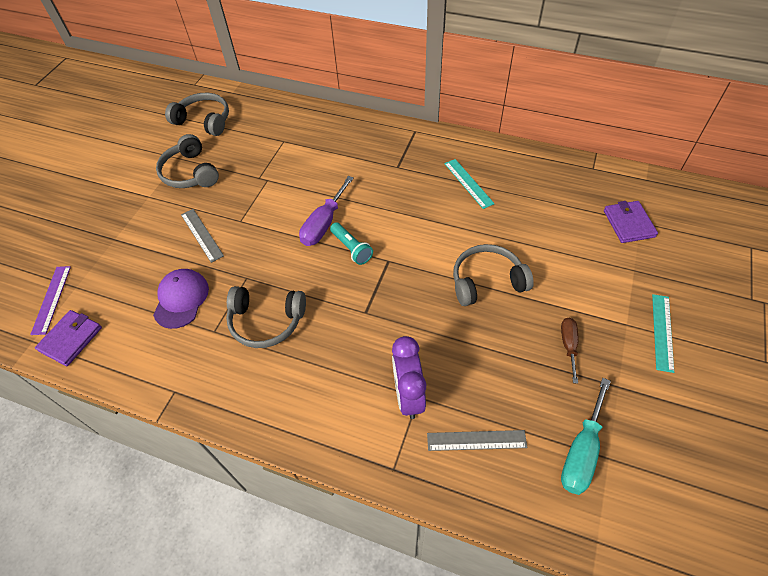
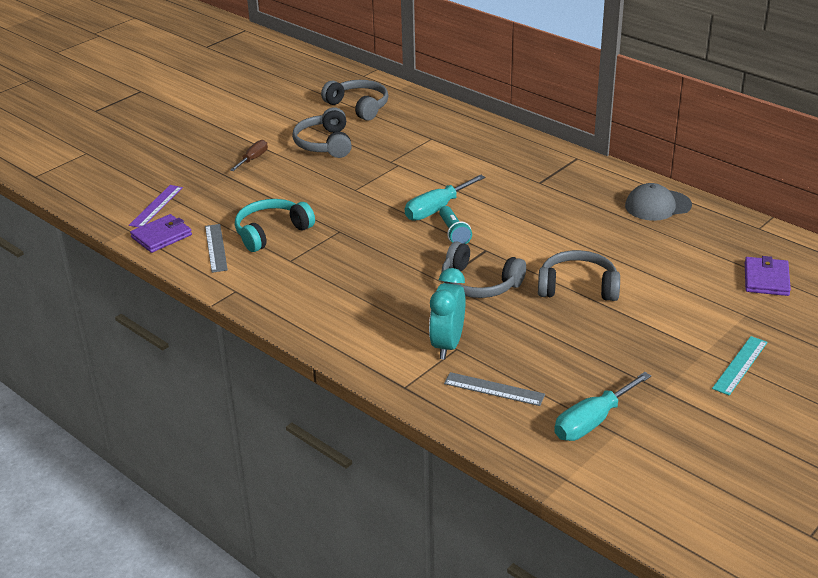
camera: 20 degrees right, 20 degrees down
(181, 299) = (271, 232): purple cap -> turquoise headphones
(201, 235) = (312, 191): grey ruler -> grey ruler (215, 248)
(266, 322) = (342, 265): grey headphones -> grey headphones (479, 284)
(324, 224) = (436, 209): purple screwdriver -> turquoise screwdriver
(408, 395) = (447, 345): purple clock -> turquoise clock
(468, 183) = (608, 210): turquoise ruler -> none
(504, 166) = (657, 205): none -> grey cap
(568, 345) = (631, 351): brown screwdriver -> brown screwdriver (253, 159)

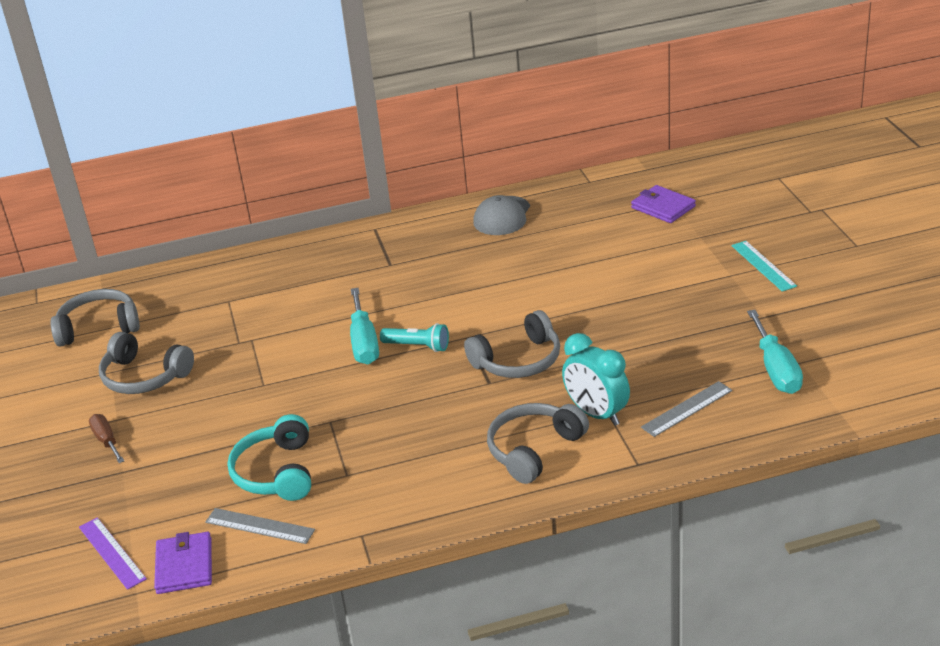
camera: 55 degrees left, 0 degrees up
(578, 287) = (580, 305): grey headphones -> grey headphones (533, 449)

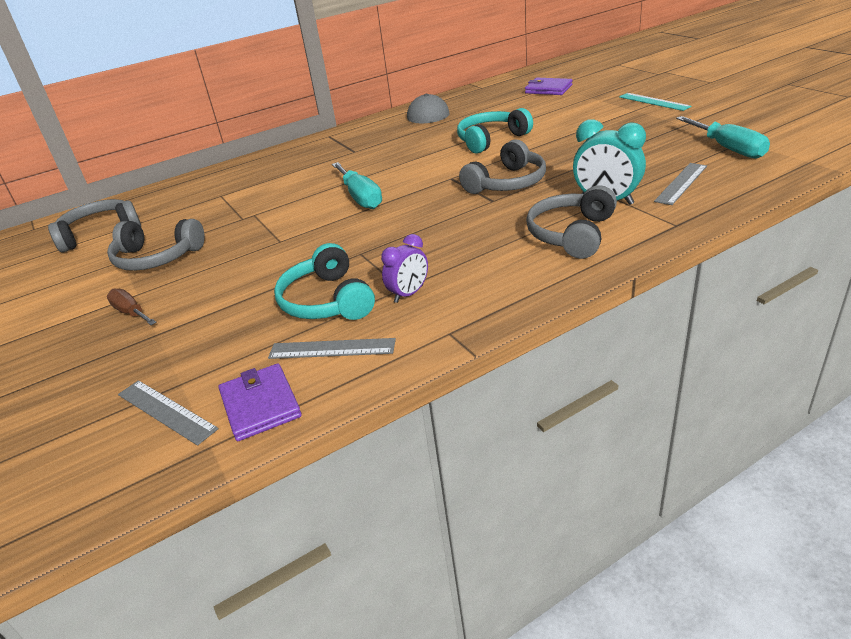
camera: 15 degrees left, 0 degrees up
(112, 552) = (166, 411): purple ruler -> grey ruler
(349, 483) = (409, 294): none -> purple clock
(417, 346) = (411, 191): turquoise flashlight -> none
(543, 285) = (491, 140): none -> turquoise headphones

